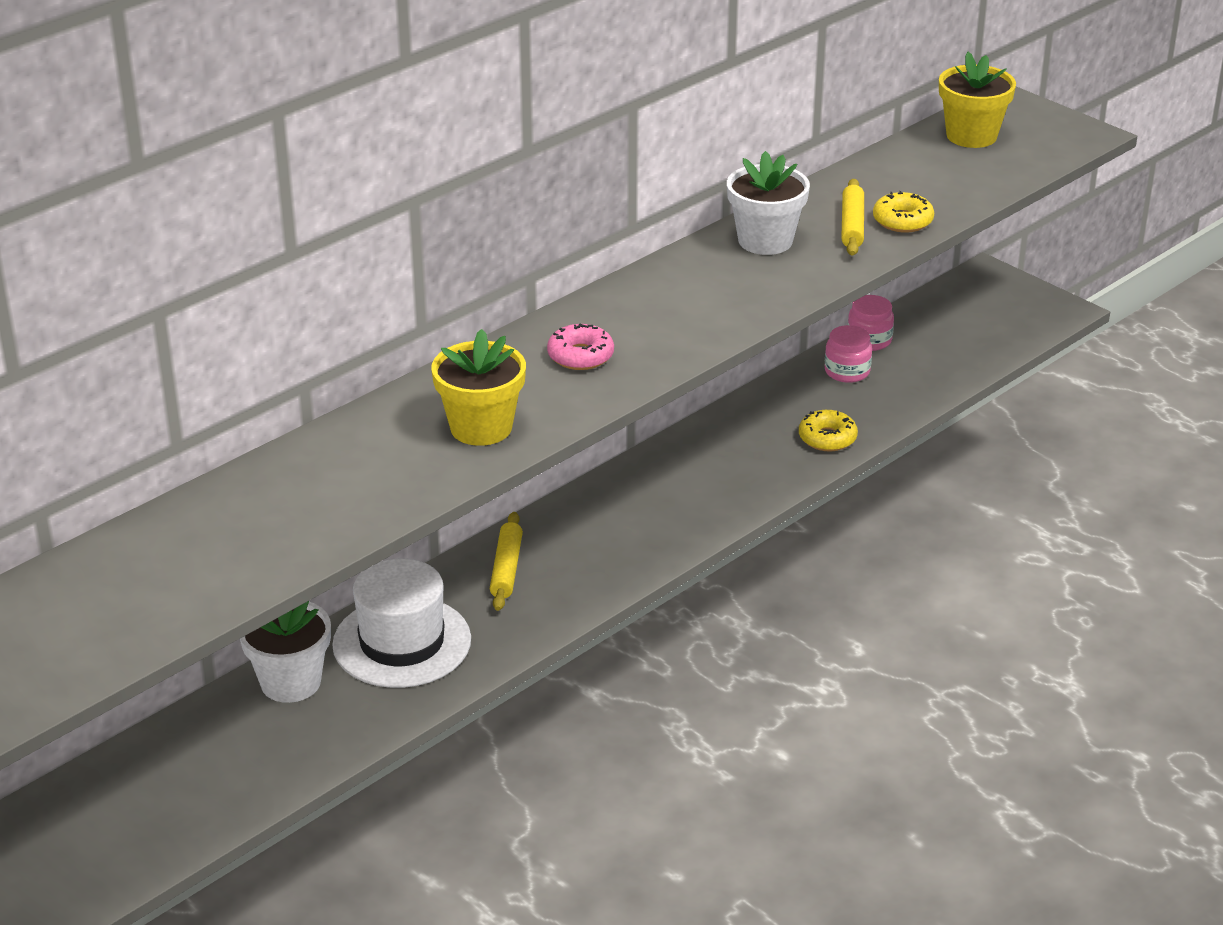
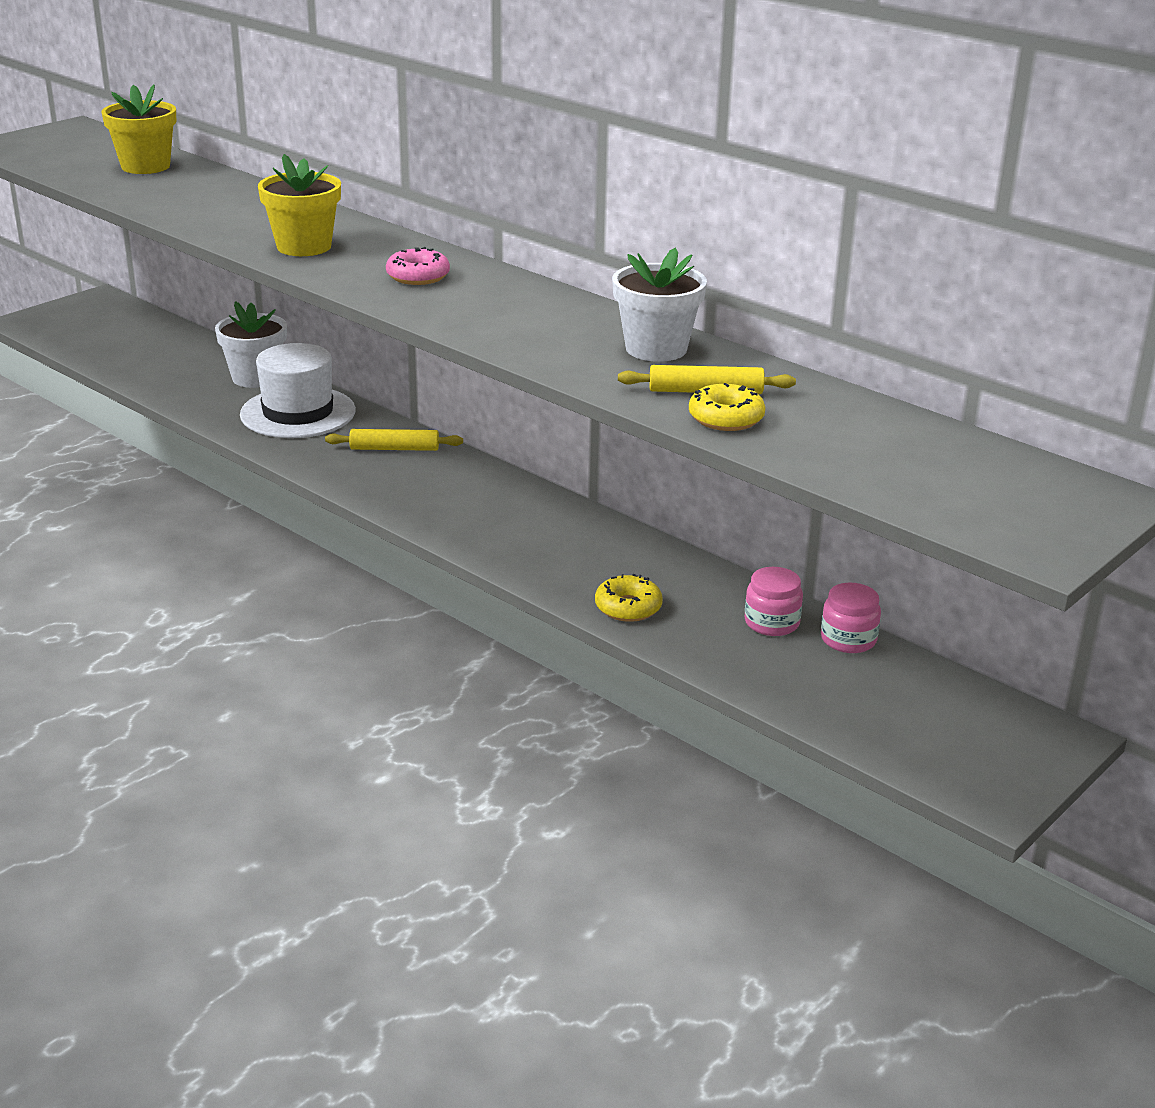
camera: 85 degrees right, 5 degrees down
(971, 136) = (984, 468): yellow flower pot -> yellow flower pot (145, 166)

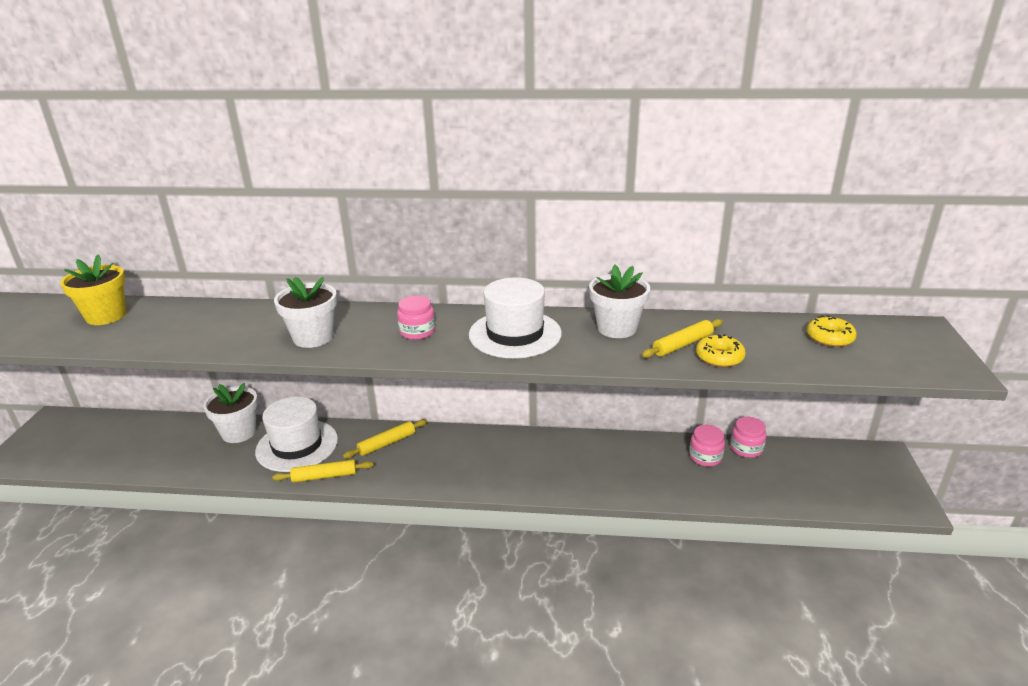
camera: 35 degrees left, 0 degrees up
(289, 452) = (324, 476): none -> yellow rolling pin
(304, 247) = (313, 337): yellow flower pot -> white flower pot
(418, 276) = (417, 332): pink donut -> pink jar
(521, 314) = (515, 334): none -> white hat
(628, 607) = (634, 484): yellow donut -> yellow donut (829, 338)

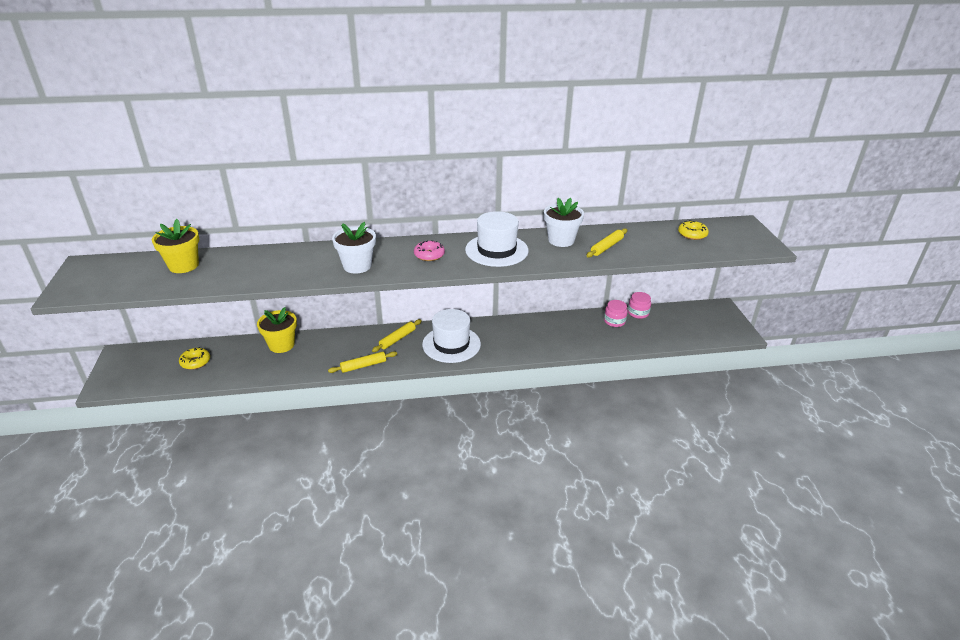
camera: 15 degrees left, 5 degrees up
(239, 432) = (281, 345): white flower pot -> yellow flower pot
(297, 445) = (331, 348): white hat -> white hat (451, 344)
(417, 332) = (429, 255): pink jar -> pink donut
(719, 357) = (632, 253): yellow donut -> yellow donut (195, 362)

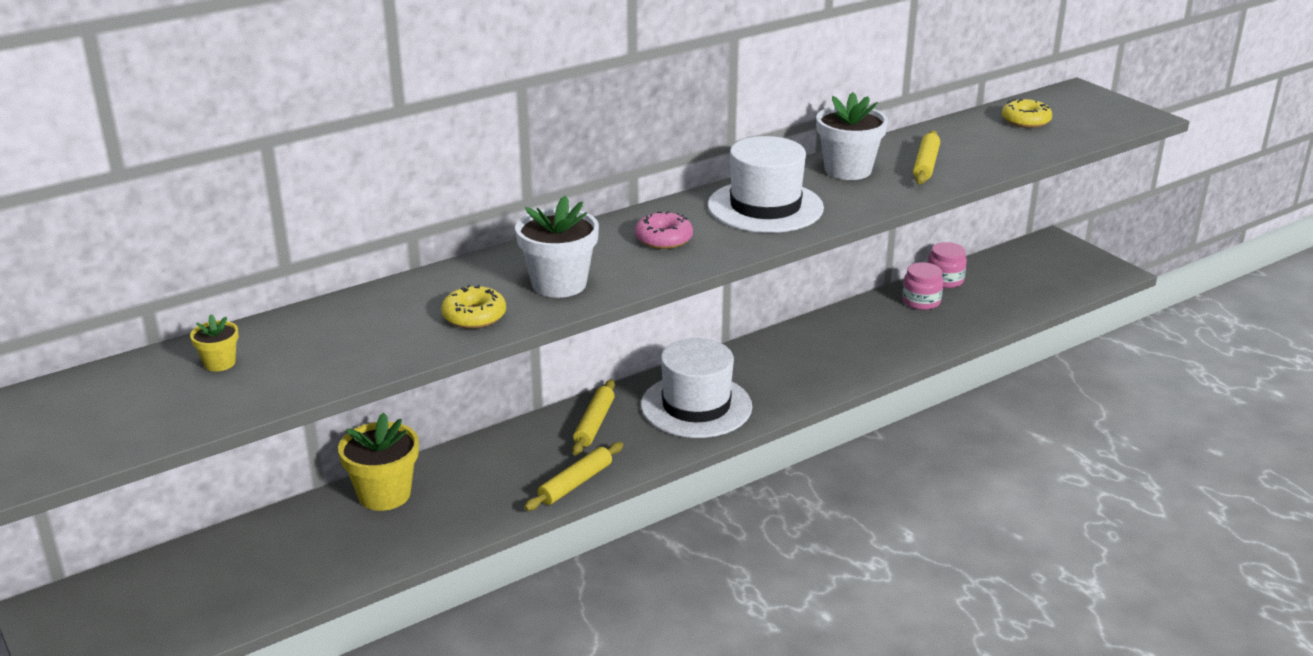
camera: 25 degrees left, 5 degrees down
(183, 265) = (220, 363): yellow flower pot -> yellow flower pot, size x0.51
(195, 362) = (235, 574): yellow donut -> yellow donut (474, 316)

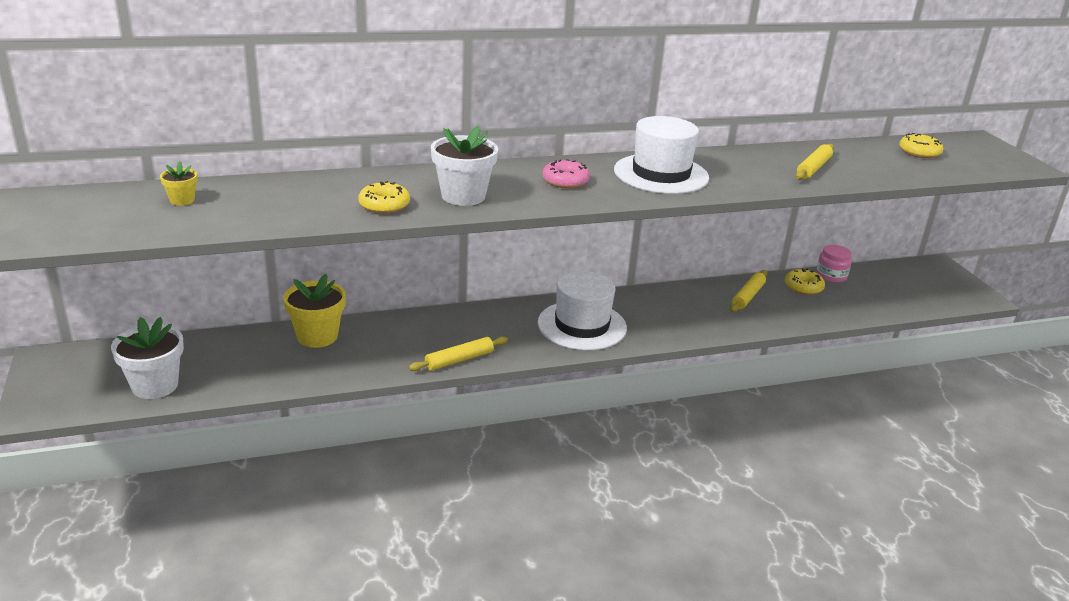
camera: 15 degrees right, 0 degrees up
(594, 423) = (497, 321): yellow rolling pin -> yellow rolling pin (748, 296)
(848, 170) = (745, 161): white flower pot -> white flower pot (155, 386)
(921, 301) = (803, 287): pink jar -> yellow donut

